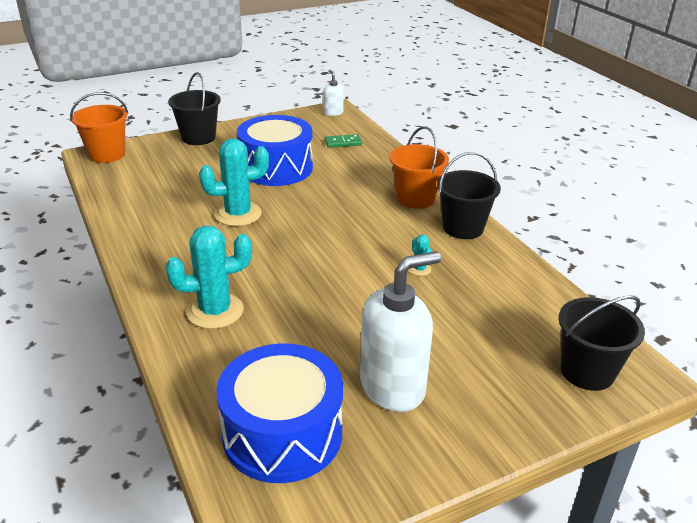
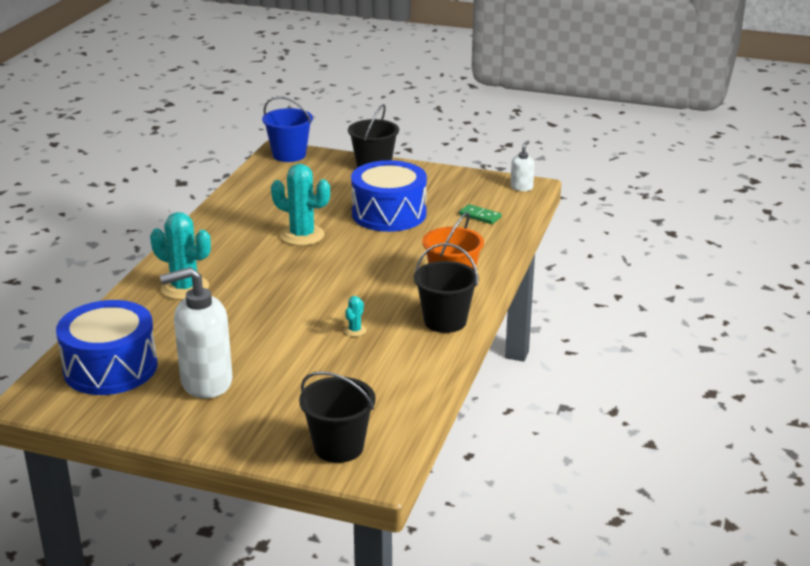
camera: 45 degrees right, 5 degrees down
(107, 154) = (289, 155): orange bucket -> blue bucket
(393, 387) = (206, 382): white soap dispenser -> white soap dispenser turned 150 degrees clockwise

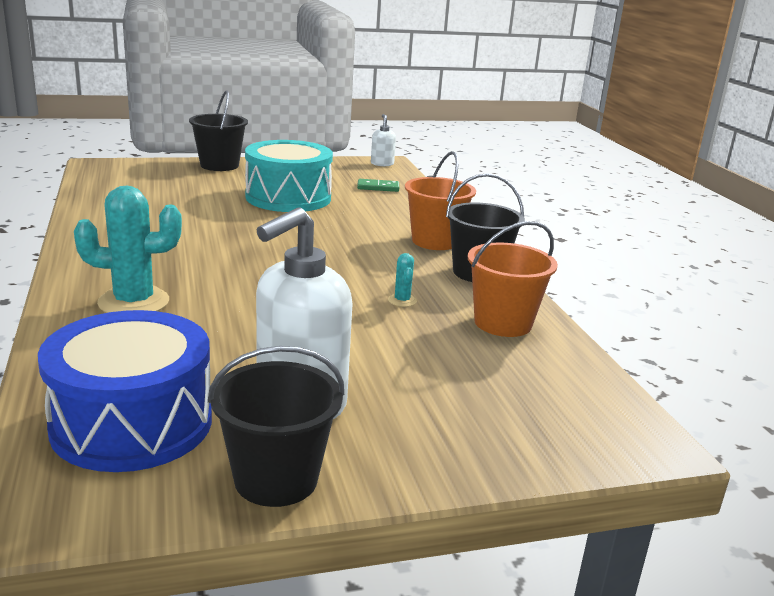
camera: 35 degrees left, 5 degrees down
(289, 155) = (112, 166): blue bucket -> none
(302, 235) = (219, 228): turquoise cactus -> none
(338, 447) = (568, 427): black bucket -> black bucket (276, 479)
(389, 214) = (288, 197): blue drum -> turquoise drum
(402, 367) = (503, 323): none -> orange bucket

